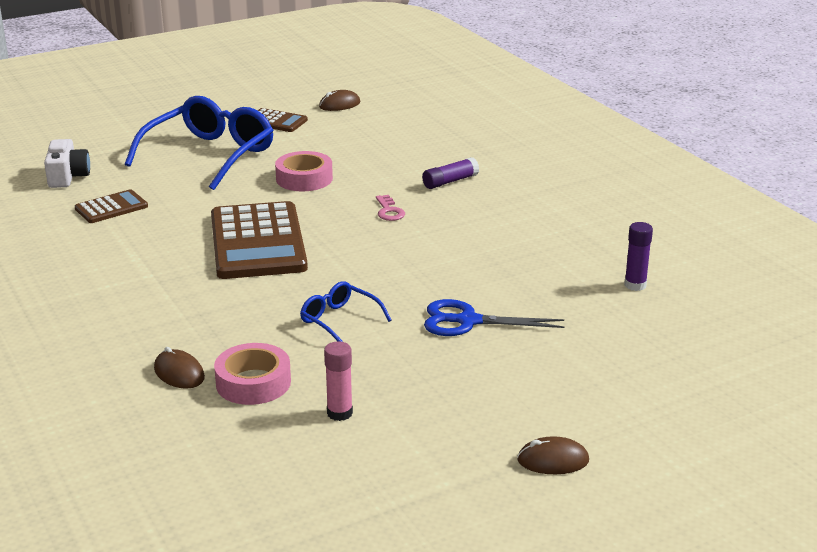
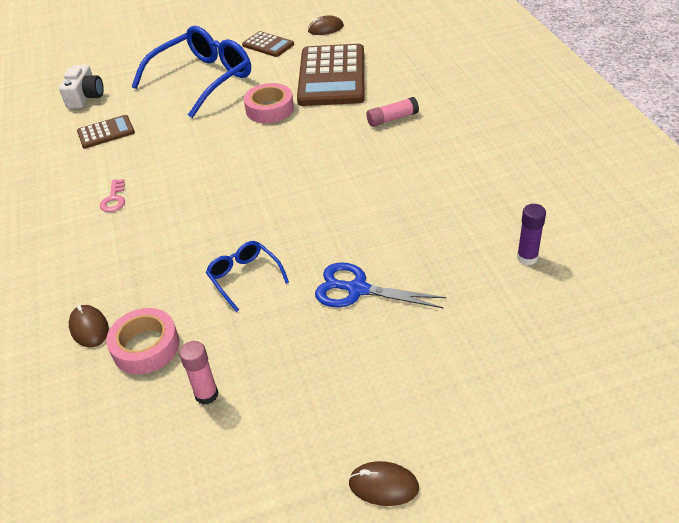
camera: 15 degrees right, 15 degrees up
(257, 242) = (207, 179): brown calculator -> brown calculator (331, 76)
(389, 211) = (329, 150): pink key -> pink key (114, 199)
(450, 181) = (392, 119): purple glue stick -> pink glue stick

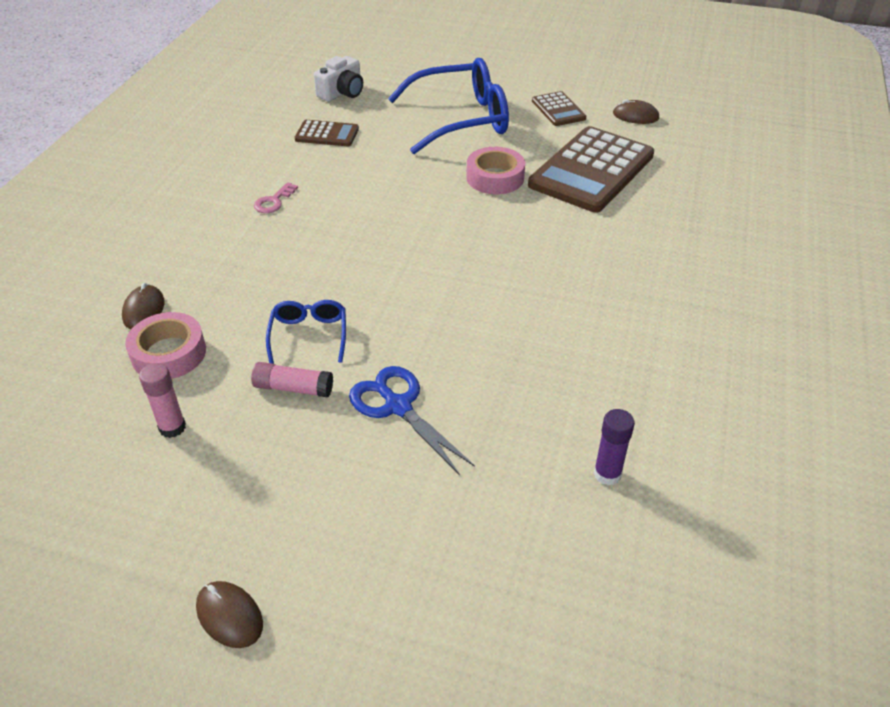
camera: 30 degrees right, 0 degrees up
(392, 119) = (611, 245): pink glue stick -> pink glue stick (293, 388)

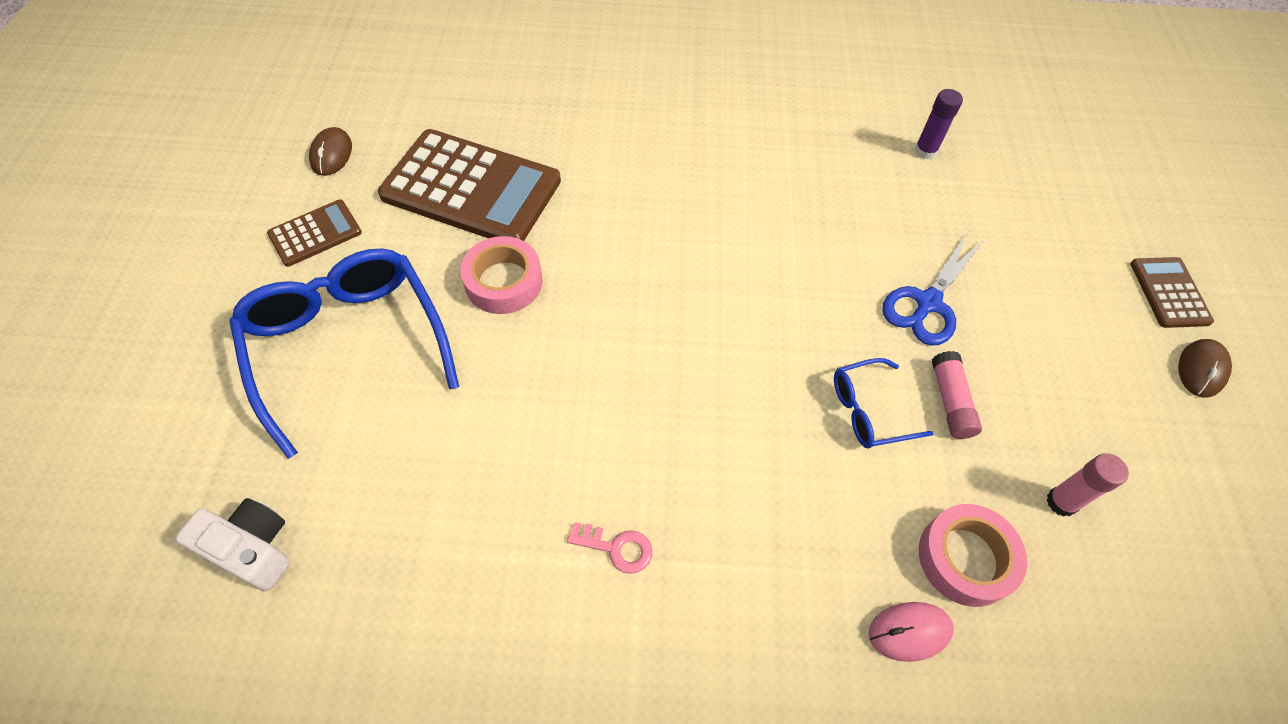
camera: 105 degrees left, 15 degrees up
(144, 310) = (909, 631): brown mouse -> pink mouse
(327, 134) = (406, 530): brown calculator -> brown calculator (1169, 293)

